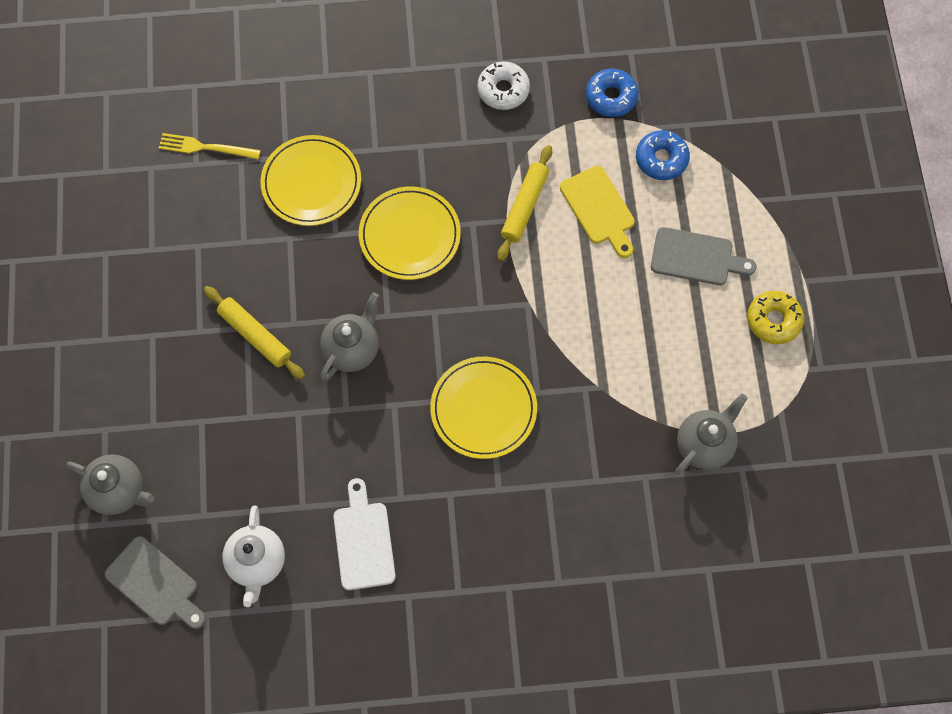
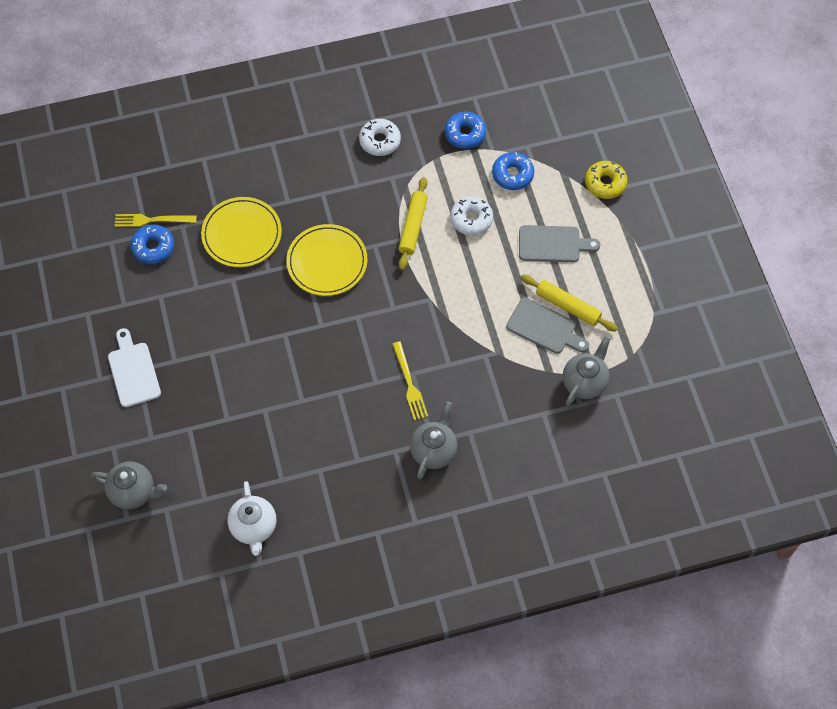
camera: 10 degrees left, 5 degrees down
(155, 584) = (176, 556): grey cutting board -> grey cutting board (544, 327)
(201, 182) = (153, 247): none -> blue donut
(255, 335) = (219, 357): yellow rolling pin -> yellow rolling pin (568, 306)
(352, 349) = (298, 355): grey teapot -> grey teapot (433, 451)
(363, 541) = (334, 497): white cutting board -> white cutting board (133, 371)
(483, 409) = (409, 383): yellow plate -> yellow fork
(599, 209) = (471, 219): yellow cutting board -> white donut
(773, 320) = (620, 282): yellow donut -> yellow donut (605, 183)

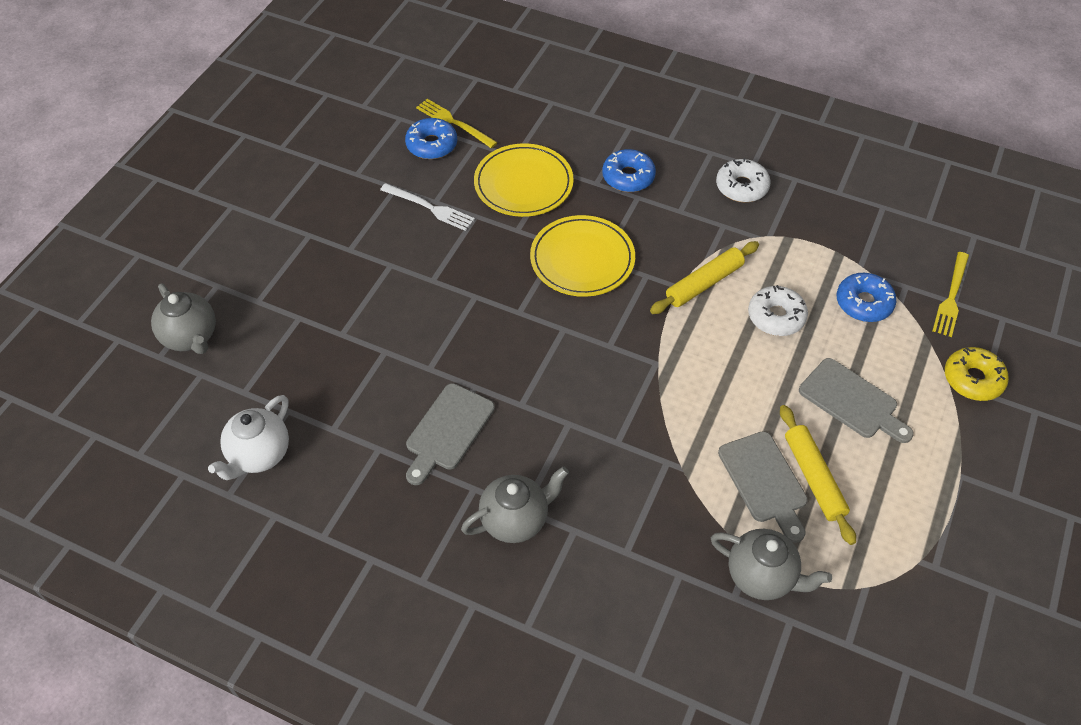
camera: 40 degrees right, 10 degrees down
(133, 371) = (304, 233): white cutting board -> none
(197, 294) = (429, 208): none -> white fork
(349, 429) = (448, 431): none -> grey cutting board
(409, 383) = (555, 431): yellow fork -> yellow fork (951, 296)
(465, 134) = (842, 233): blue donut -> blue donut (628, 177)
(584, 382) = (762, 576): grey teapot -> grey teapot turned 45 degrees clockwise

